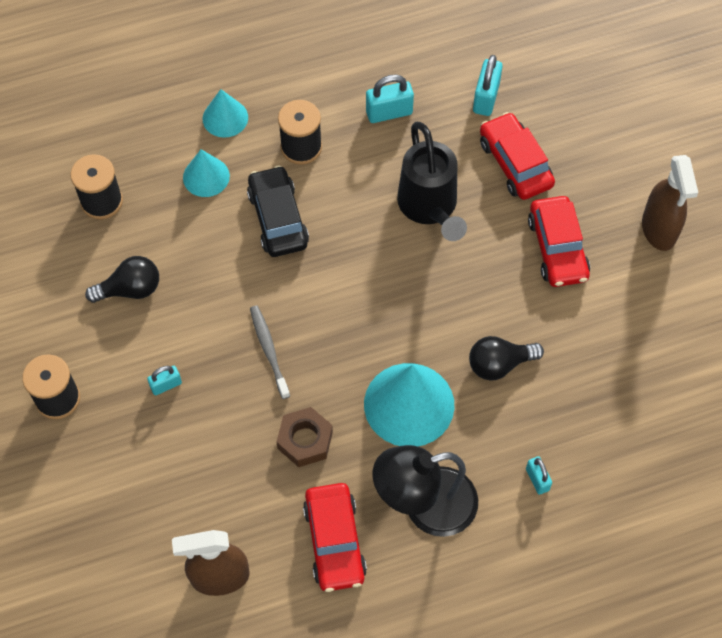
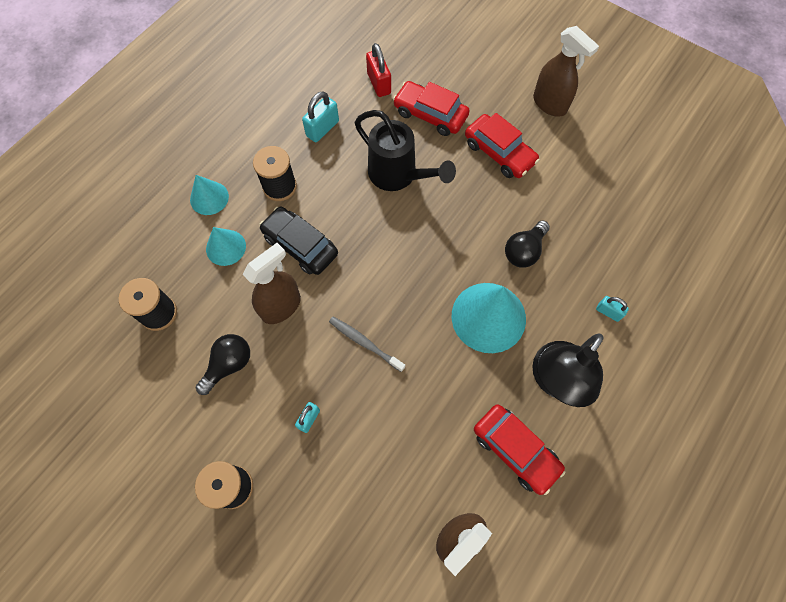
camera: 35 degrees left, 5 degrees up
(217, 266) = (281, 306): none -> brown spray bottle
(305, 440) = (439, 391): brown nut -> none
(486, 98) = (379, 83): turquoise padlock -> red padlock

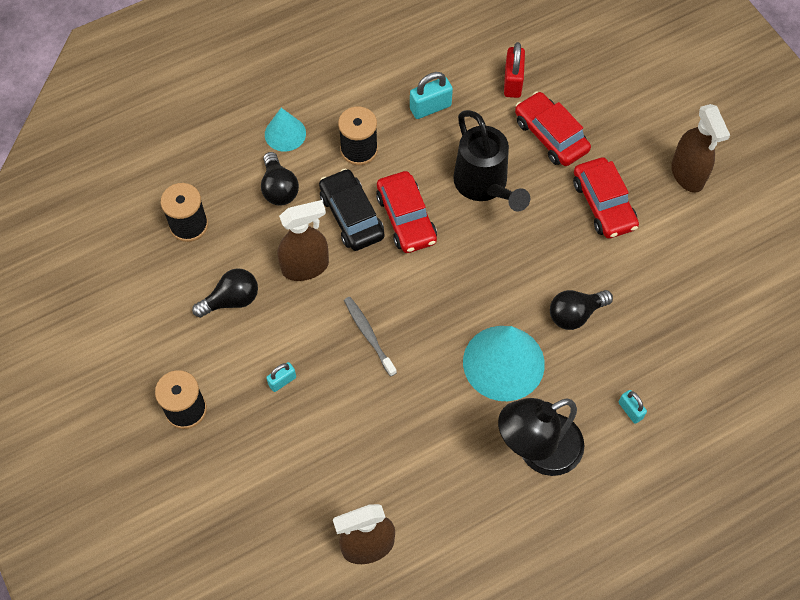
camera: 25 degrees right, 5 degrees down
(226, 247) = (279, 188): turquoise cone -> black light bulb
(515, 450) = (463, 496): red car -> red car (406, 218)

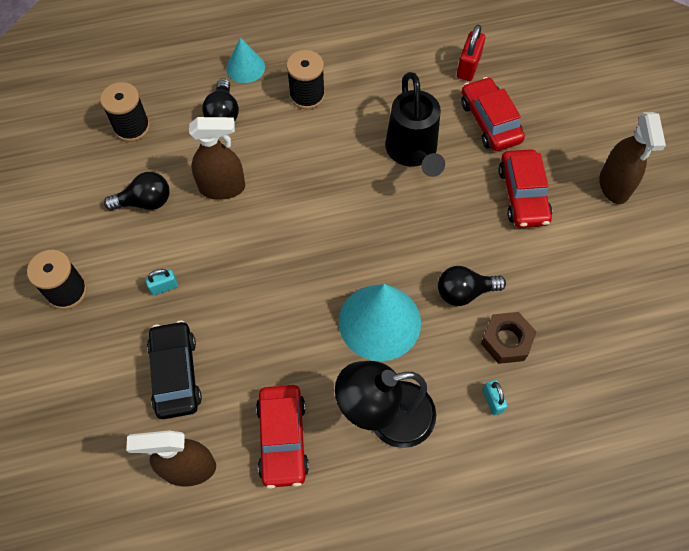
camera: 15 degrees right, 0 degrees up
(352, 216) = (280, 152): black car -> black car (176, 374)
(369, 335) = (259, 264): grey toothbrush -> none
(406, 218) = (330, 165): red car -> red car (282, 439)
(430, 107) = (384, 73): turquoise padlock -> none
(627, 351) = (506, 341): none -> brown nut

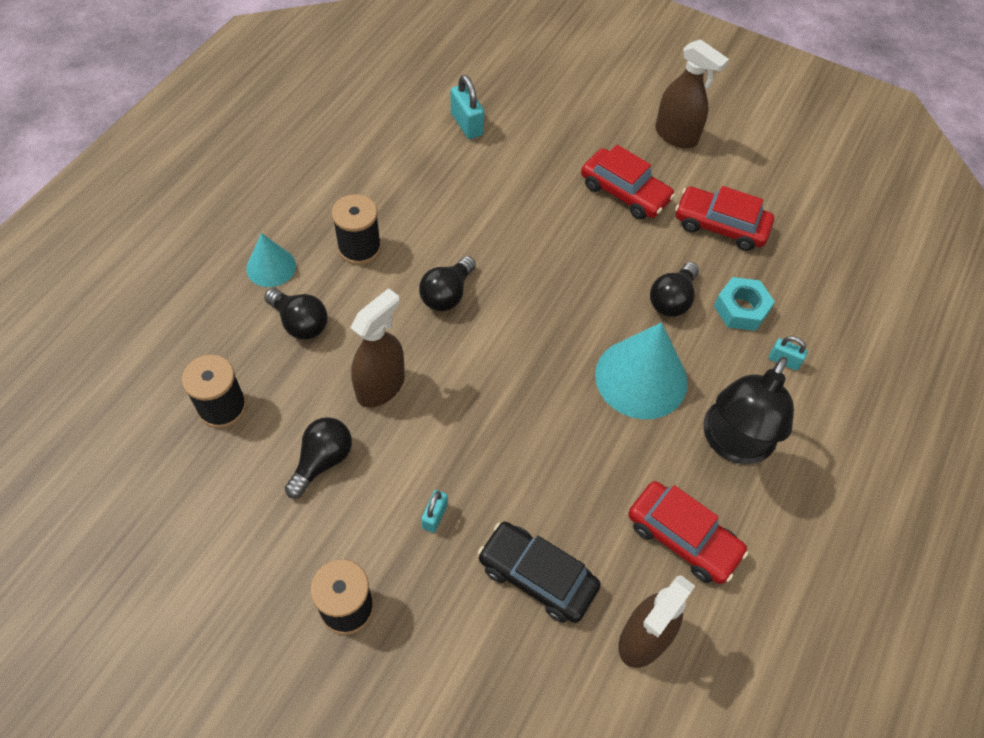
camera: 50 degrees left, 5 degrees down
(324, 166) = (447, 294): none -> black light bulb
(413, 152) = (505, 225): black watering can -> none
(468, 66) = (467, 124): red padlock -> turquoise padlock
(490, 121) = (535, 155): red car -> red car (720, 225)
(506, 341) = (741, 309): brown nut -> turquoise nut

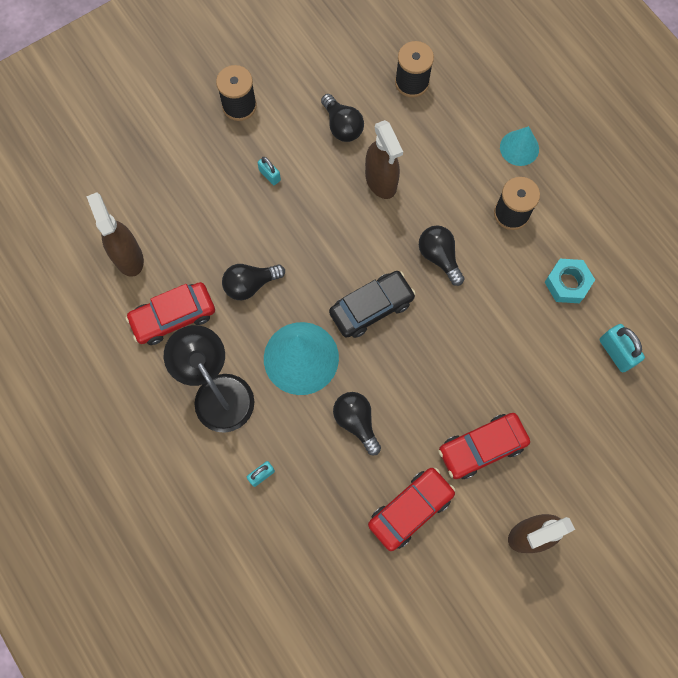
camera: 120 degrees right, 15 degrees up
(300, 323) = (459, 150): black light bulb -> black light bulb (250, 284)
(467, 124) = (616, 352): turquoise padlock -> turquoise padlock turned 60 degrees clockwise
(537, 576) = (199, 216): black car -> black car (371, 308)
(741, 309) = (322, 472): turquoise nut -> turquoise nut (567, 283)

